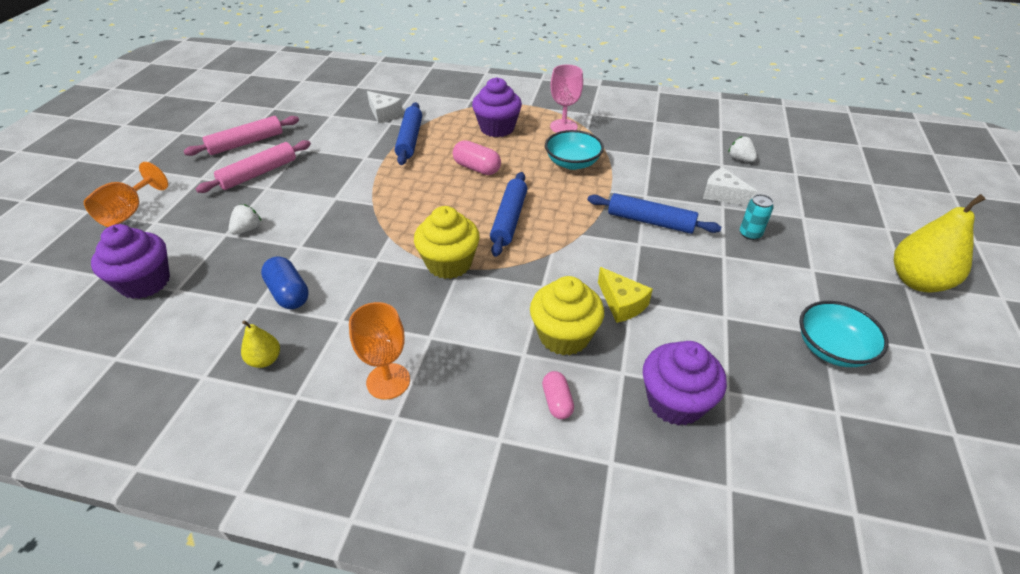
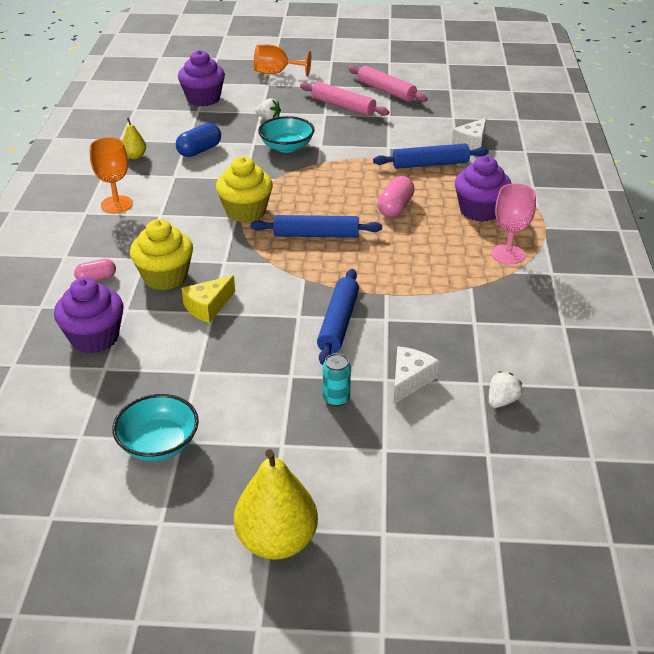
camera: 80 degrees right, 5 degrees down
(572, 163) = (431, 265): turquoise bowl -> turquoise bowl (287, 147)

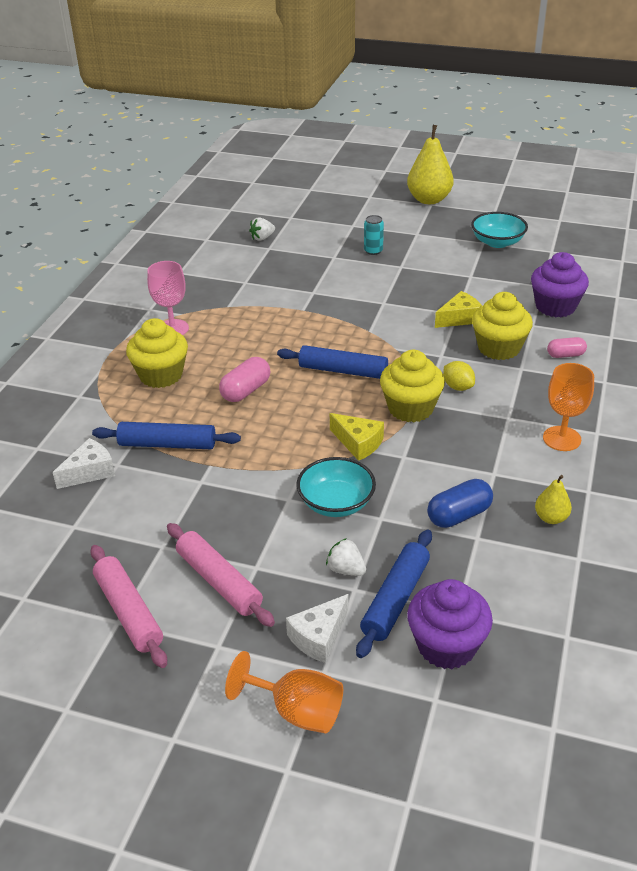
camera: 165 degrees left, 0 degrees up
(205, 234) = (458, 387): none -> yellow lemon
(283, 182) = (358, 443): none -> yellow cheese
(338, 323) = (352, 294): blue rolling pin -> blue rolling pin (395, 599)
(409, 380) = (317, 254): white cheese -> white cheese (319, 637)
(479, 210) = (161, 375): purple cupcake -> yellow cupcake

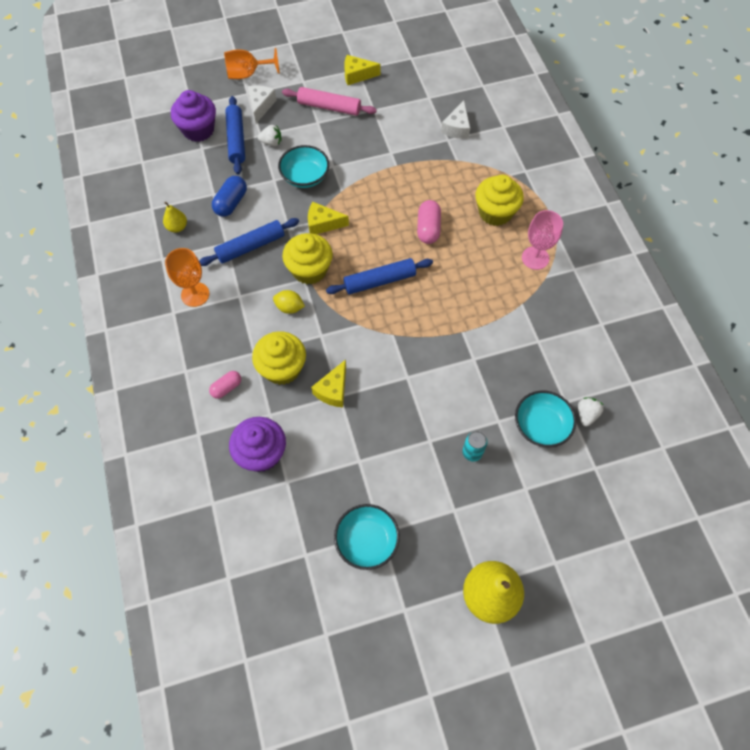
camera: 145 degrees right, 25 degrees up
(129, 612) = (357, 75): pink rolling pin -> yellow cheese
(167, 444) = (434, 165): blue rolling pin -> blue rolling pin (251, 247)
(304, 244) = (541, 426): none -> turquoise bowl

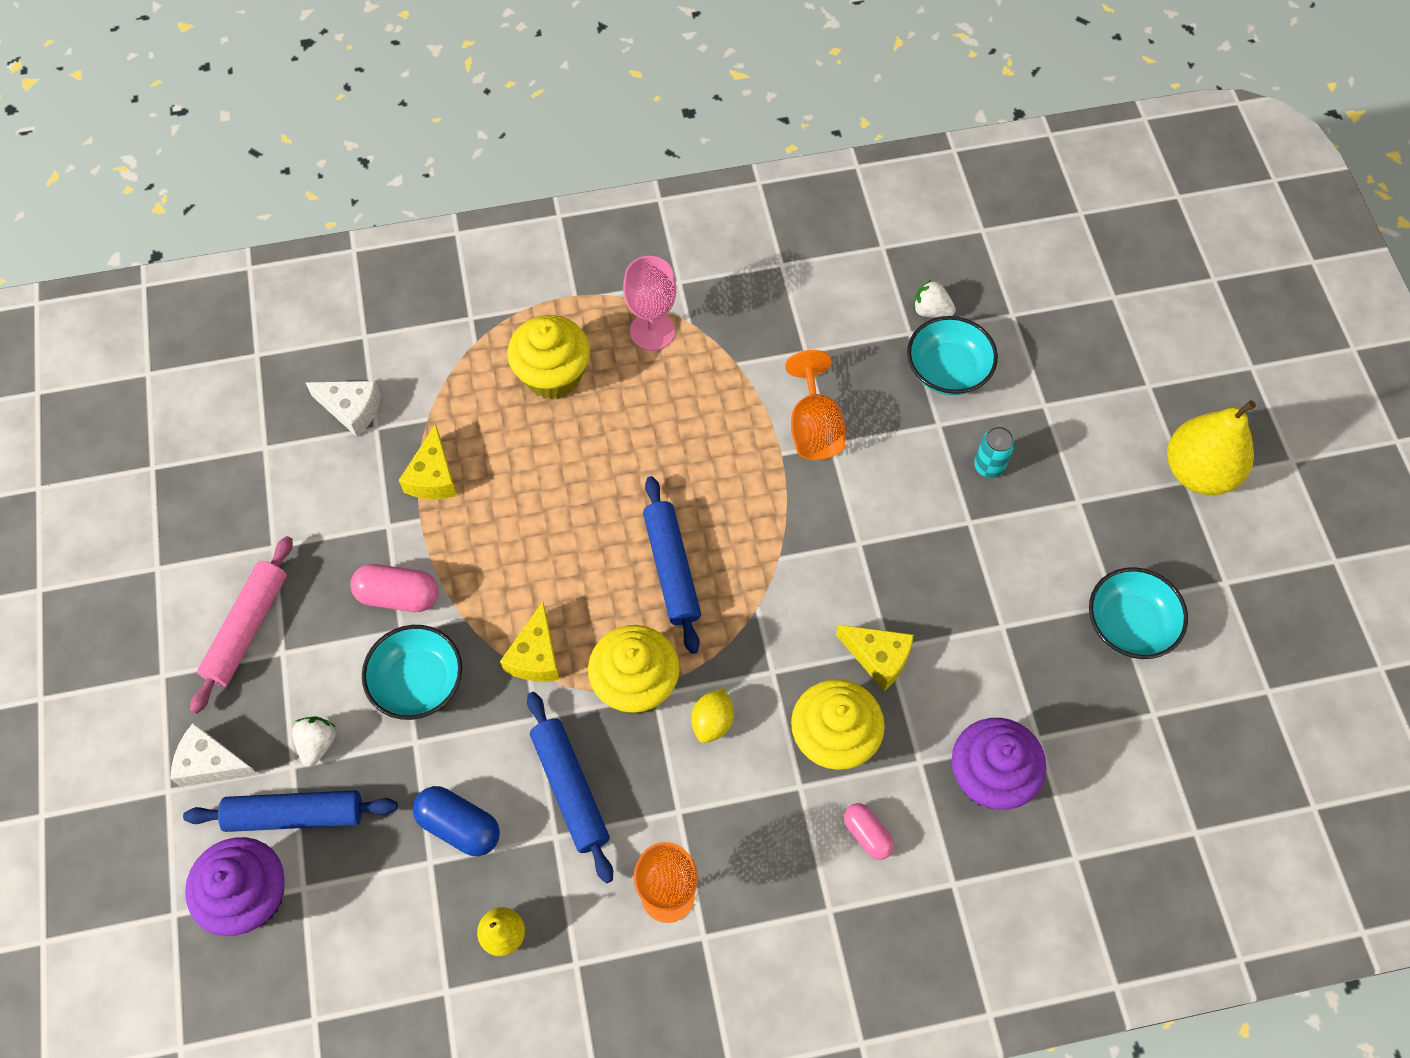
camera: 85 degrees left, 0 degrees up
(247, 74) = (111, 789): orange goblet -> orange goblet (814, 427)
(357, 75) = (173, 570): yellow cheese -> yellow cheese (433, 476)
(428, 228) = (571, 481): pink capsule -> pink capsule (398, 596)

